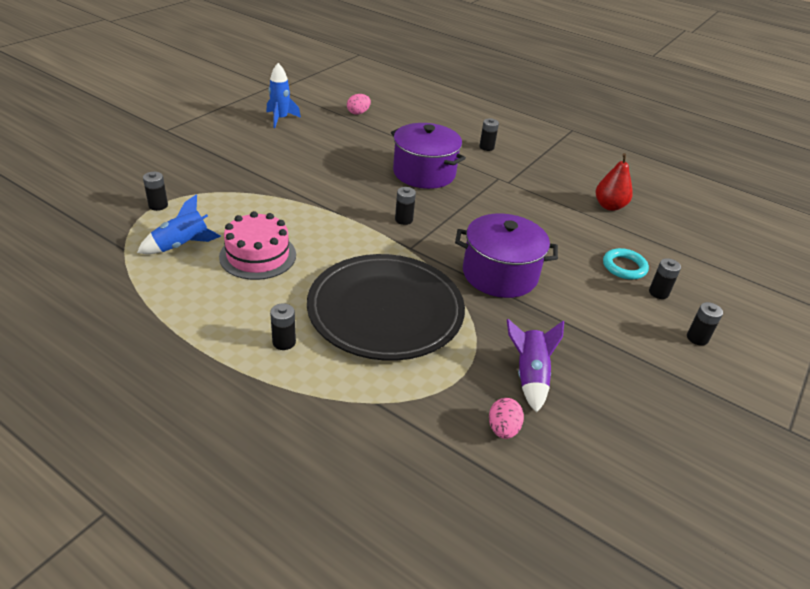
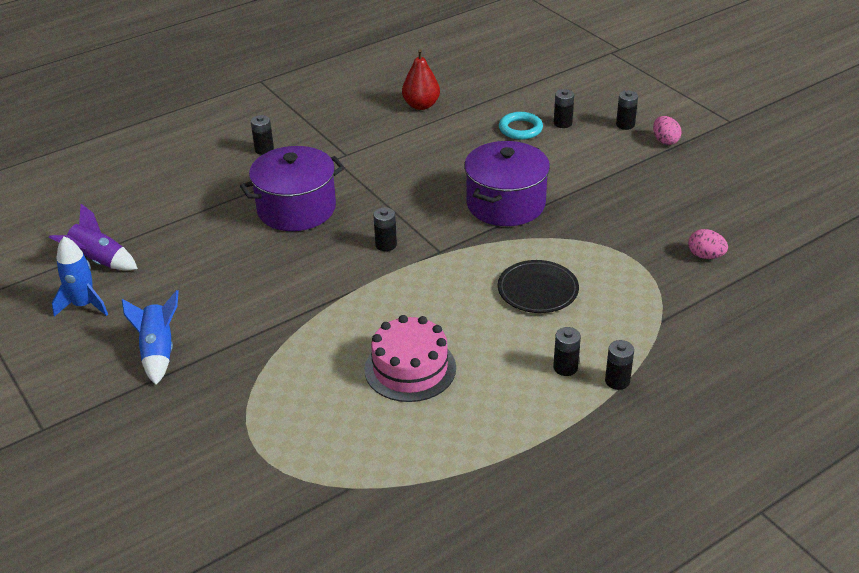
camera: 65 degrees left, 0 degrees up
(158, 205) = (259, 449): black battery -> black battery (617, 381)
(181, 245) = (363, 432): blue rocket -> blue rocket (158, 352)
(358, 113) = (113, 231): pink egg -> pink egg (665, 141)
(385, 311) = (537, 290): black plate -> black plate, size x0.49
(530, 376) = (648, 225): purple rocket -> purple rocket (99, 261)

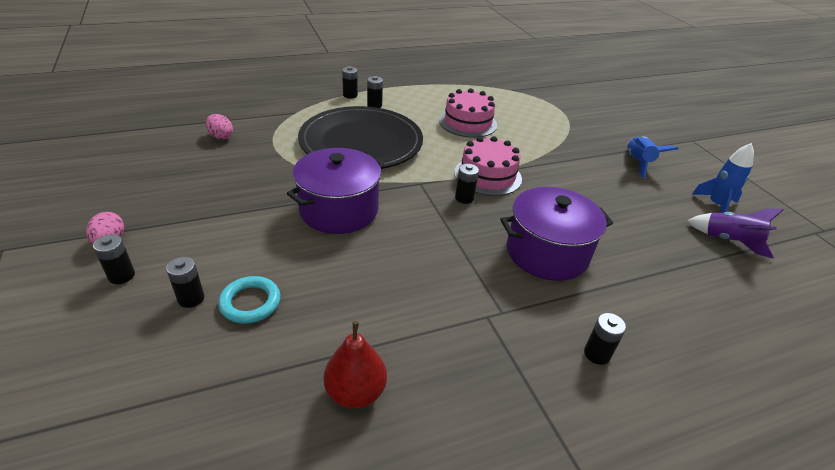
camera: 170 degrees left, 0 degrees up
(365, 280) = (487, 176): none -> pink cake
(537, 290) = (361, 143): black plate -> black plate, size x2.02

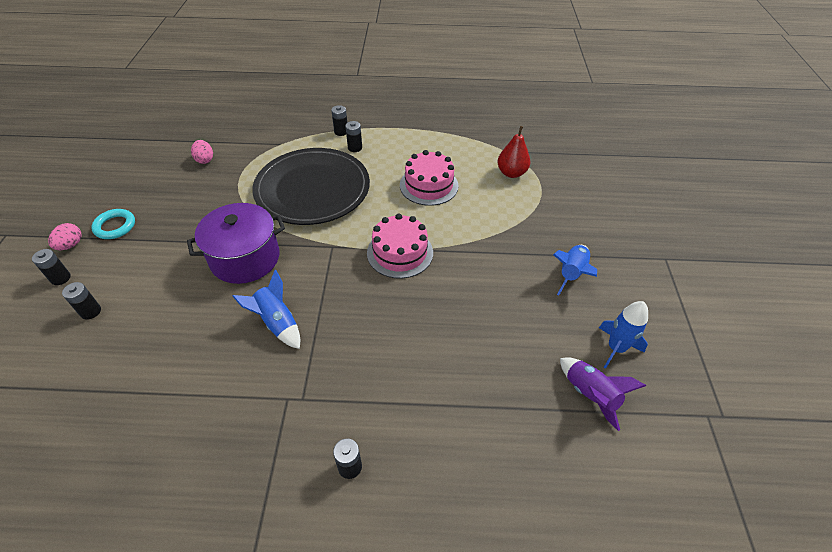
camera: 25 degrees right, 10 degrees up
(250, 303) = (125, 328): turquoise ring -> turquoise ring (115, 226)
(355, 392) = (144, 429): red pear -> red pear (511, 173)
(420, 256) = (277, 323): none -> blue rocket
(464, 198) = (359, 272): black battery -> none
(547, 252) = (388, 352): purple pot -> none

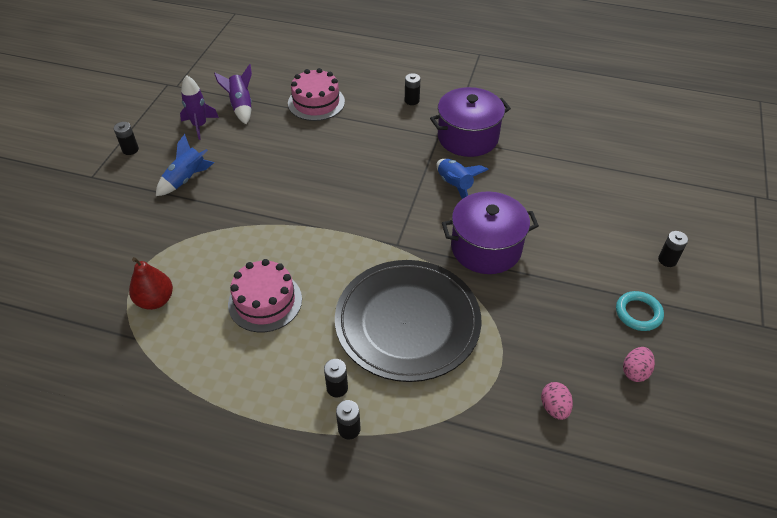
camera: 165 degrees left, 0 degrees up
(71, 245) = (677, 297): pink egg -> pink egg (635, 371)
(90, 311) = (621, 222): black battery -> black battery (130, 150)
(260, 405) = (467, 137): none -> purple pot
(400, 252) = (331, 226): pink cake -> pink cake (316, 102)
(616, 348) = (199, 125): blue rocket -> purple rocket

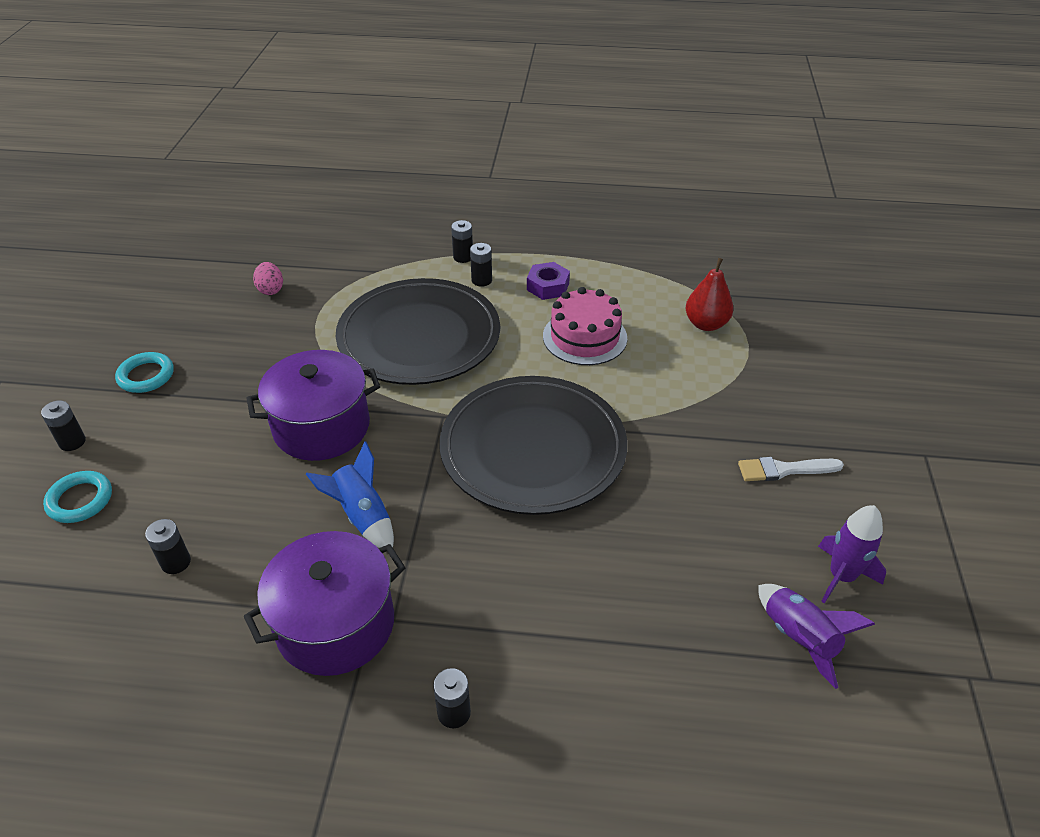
camera: 170 degrees right, 5 degrees down
(130, 150) = (914, 509): black battery -> black battery (176, 562)
(186, 179) = (784, 470): blue rocket -> white brush
(274, 369) = (548, 286): none -> purple nut
(316, 102) = (655, 673): pink cake -> none
(339, 212) = (533, 449): none -> black plate
(635, 371) = (177, 324): pink egg -> none
(638, 217) = (80, 500): none -> turquoise ring

